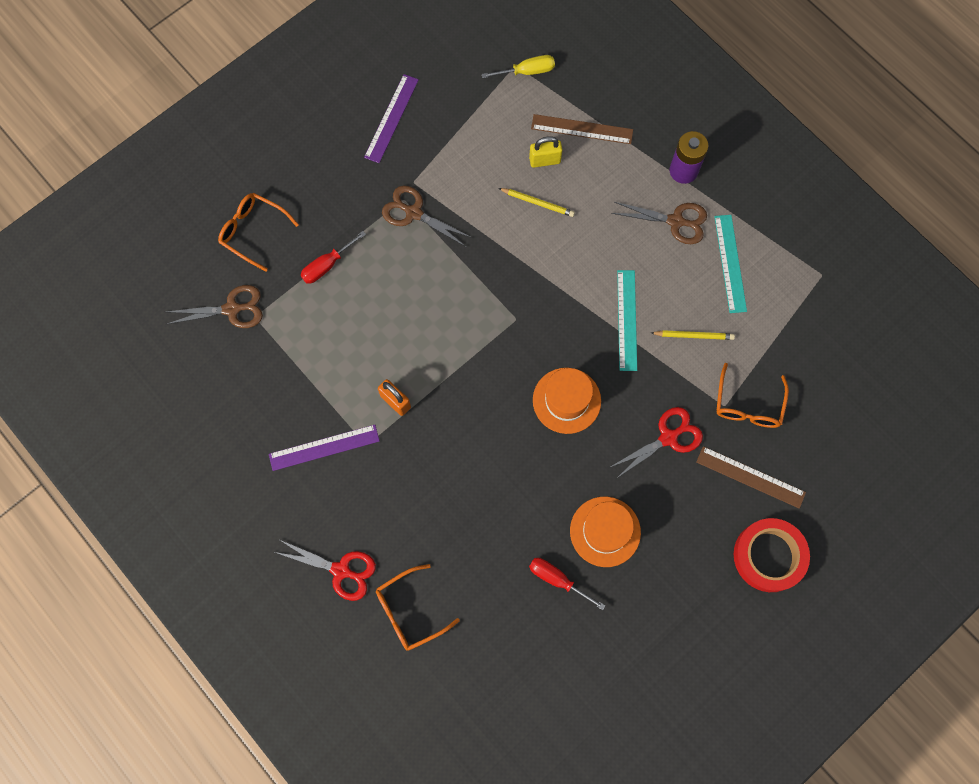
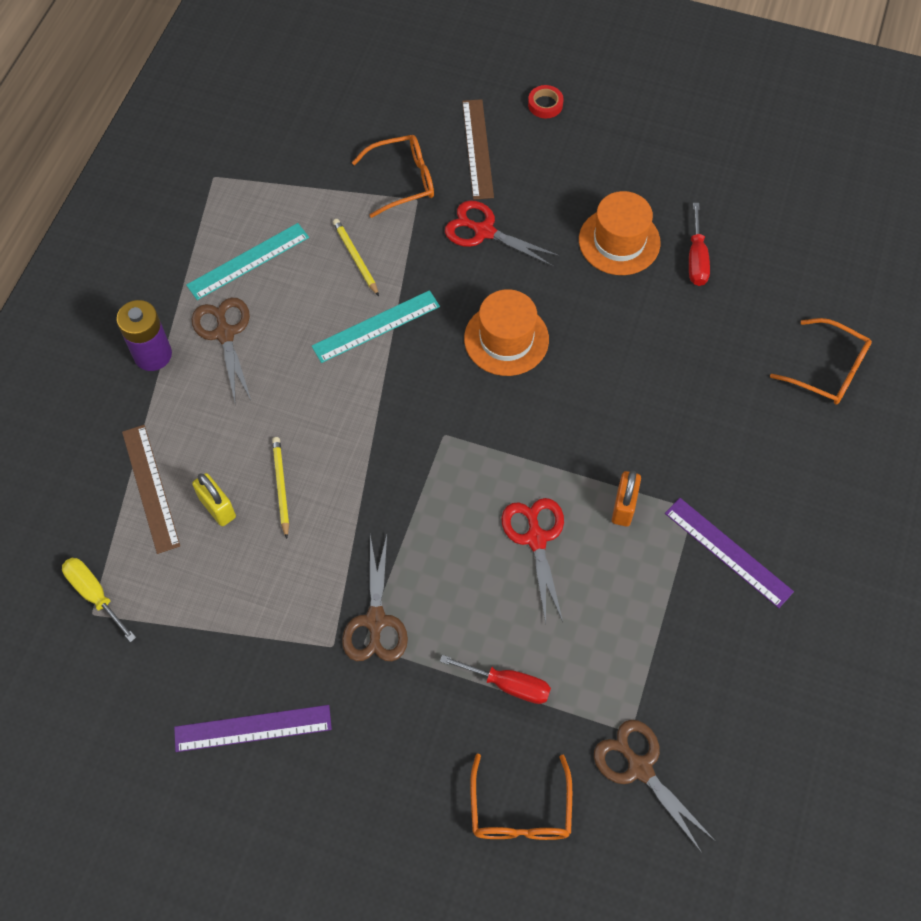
camera: 120 degrees left, 10 degrees down
(341, 570) = (840, 457): red scissors -> red scissors (536, 538)
(769, 556) = (545, 104): red tape -> red tape, size x0.45

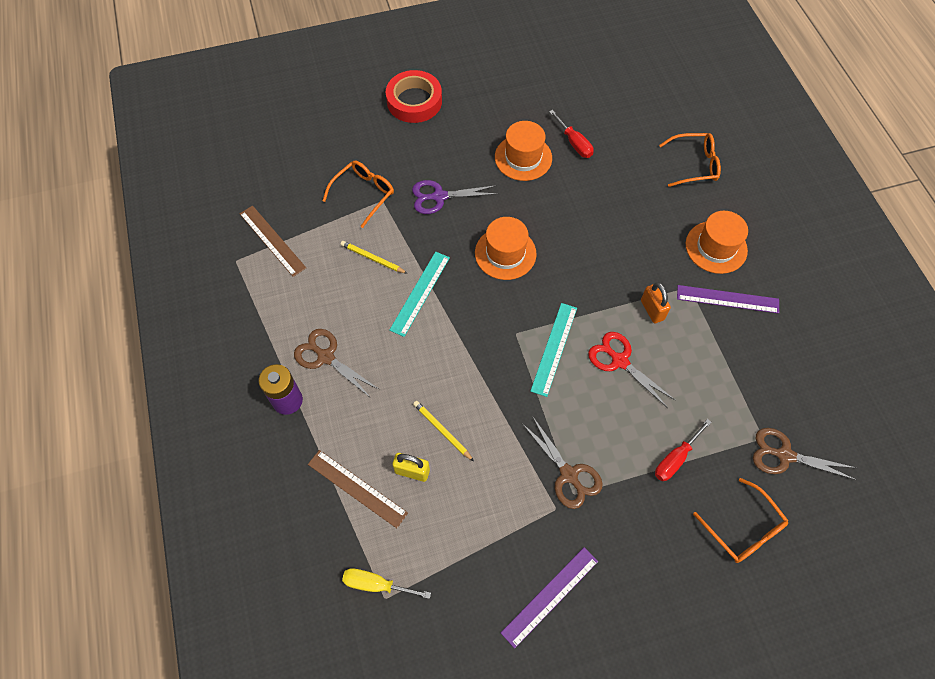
camera: 35 degrees left, 0 degrees up
(248, 261) = (303, 301): turquoise ruler -> turquoise ruler (554, 348)
(477, 149) = (394, 149): brown ruler -> brown ruler (272, 240)
(484, 231) = (439, 196): red scissors -> purple scissors
(508, 684) = (675, 458): red screwdriver -> red screwdriver turned 150 degrees clockwise
(545, 104) = (414, 101): red tape -> red tape, size x2.20
(767, 484) = (716, 247): none -> orange hat

